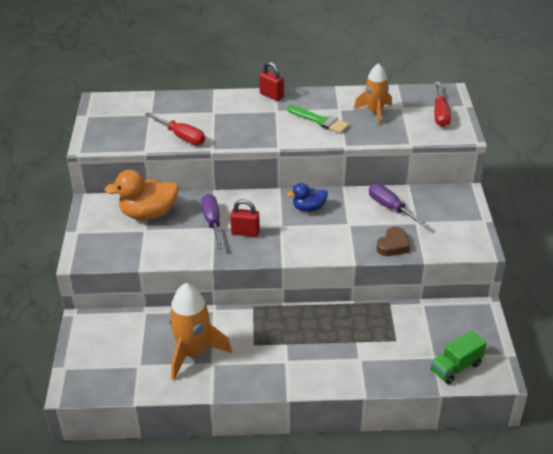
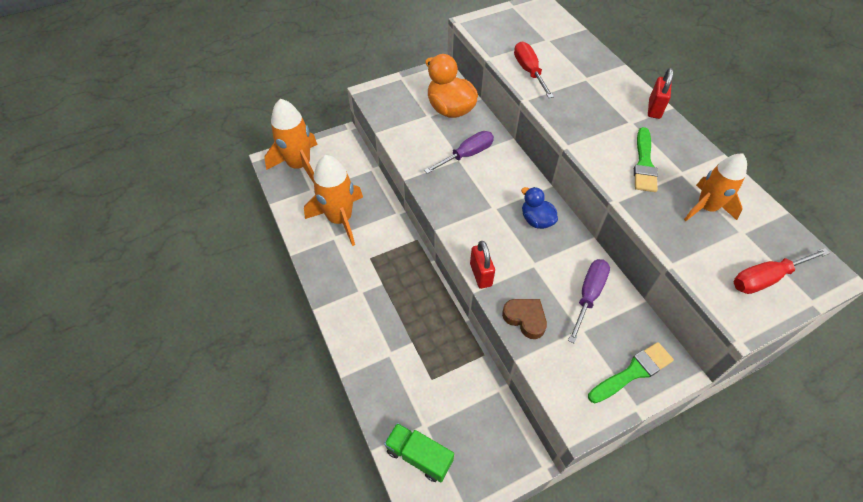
camera: 65 degrees right, 15 degrees up
(97, 367) = (299, 165): none -> orange rocket
(181, 136) = (529, 72): red screwdriver -> red screwdriver turned 150 degrees clockwise
(245, 232) = (467, 184): red padlock -> red padlock (481, 275)
(393, 245) = (525, 319): brown heart -> brown heart turned 150 degrees counterclockwise
(459, 212) = (633, 372): none -> green brush

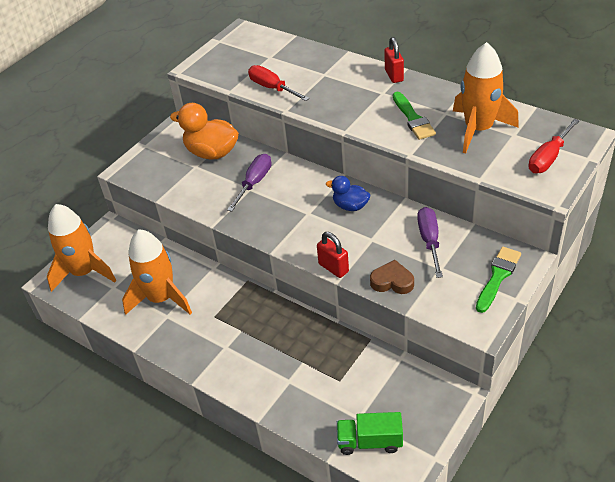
camera: 25 degrees left, 10 degrees down
(706, 208) = (478, 129): orange rocket -> orange rocket, size x1.50

